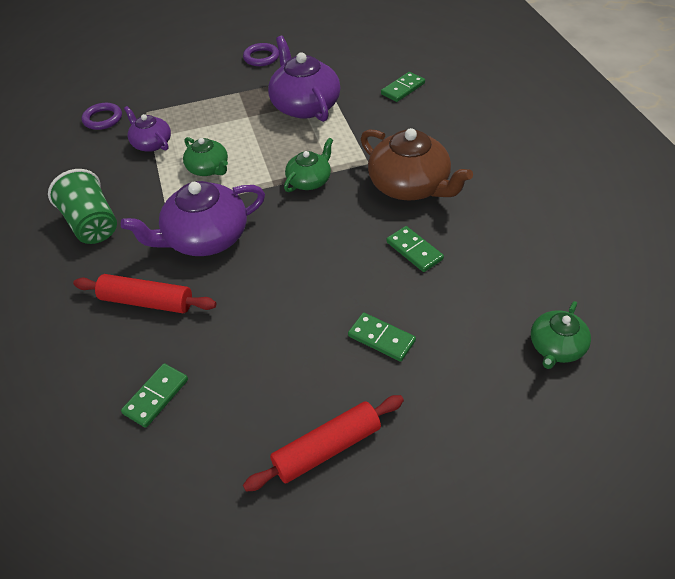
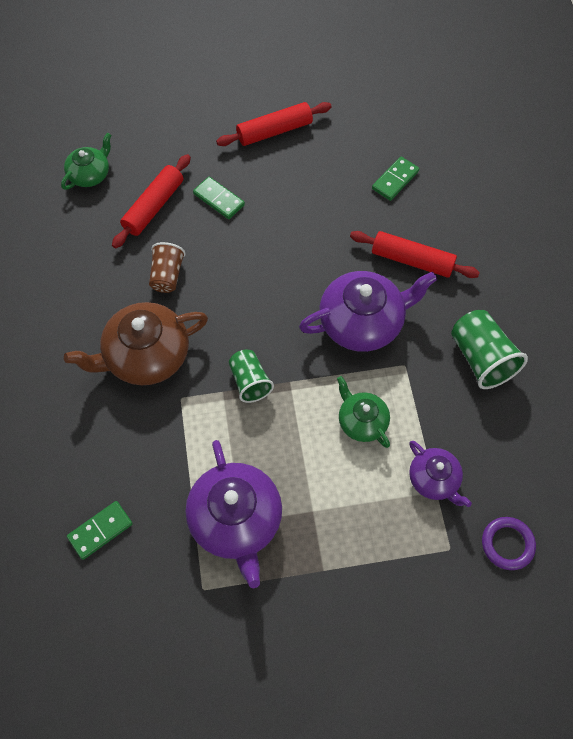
camera: 175 degrees left, 15 degrees up
(261, 57) = (285, 657): purple ring -> none
(309, 180) = (250, 382): green teapot -> green cup
(410, 185) = (146, 356): brown teapot -> brown teapot turned 75 degrees counterclockwise
(414, 251) = (167, 275): green domino -> brown cup
(458, 319) = (154, 206): none -> red rolling pin

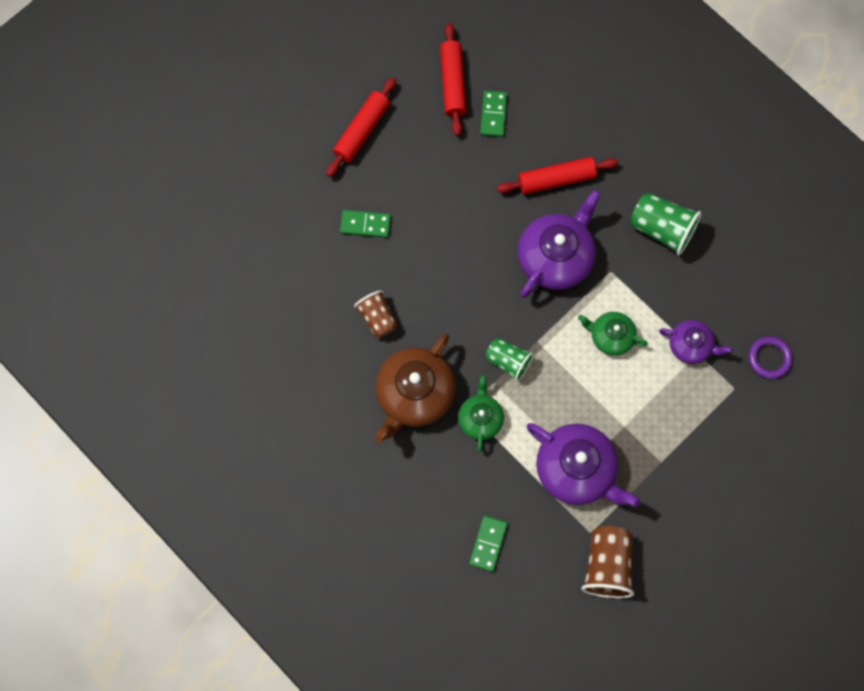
camera: 35 degrees left, 10 degrees up
(90, 174) = (240, 271): green teapot -> green teapot (480, 418)
(154, 206) = (317, 266): red rolling pin -> red rolling pin (452, 83)
(193, 633) = (607, 565): none -> brown cup

